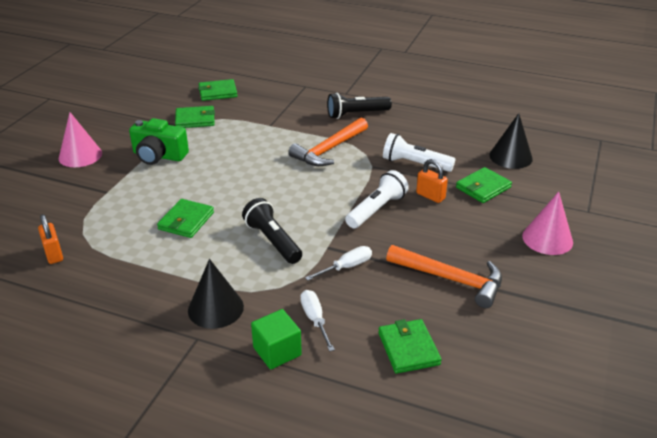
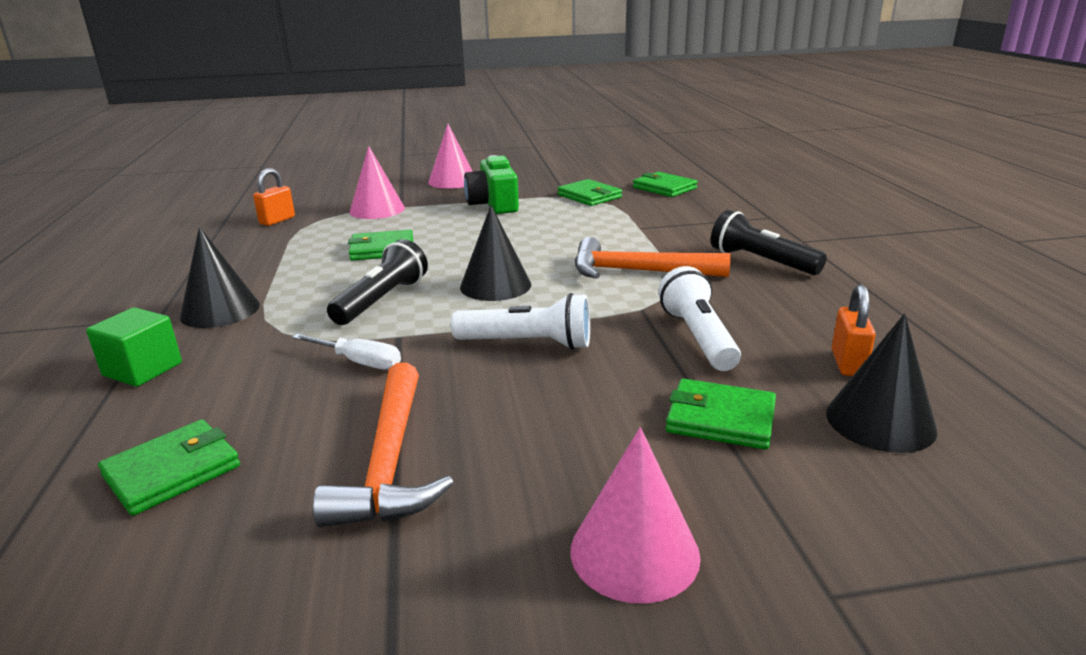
camera: 60 degrees right, 10 degrees down
(98, 203) = (377, 210): none -> pink cone
(296, 197) = (495, 285): none -> black cone
(315, 319) = (221, 375): white screwdriver -> none
(430, 196) = (622, 375): orange padlock -> orange padlock (848, 363)

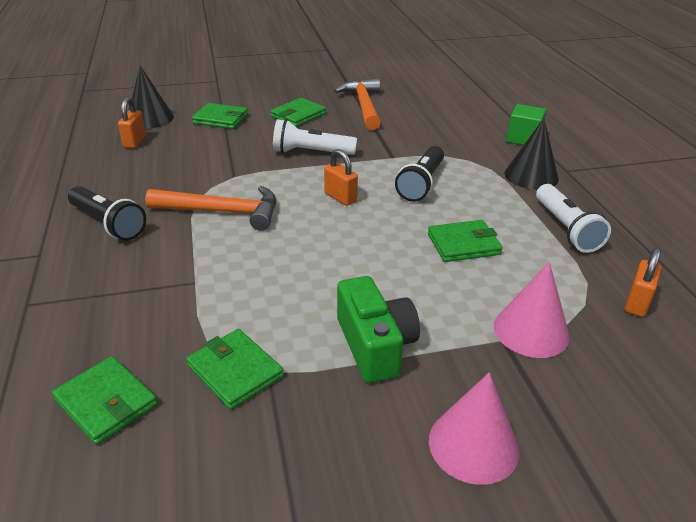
camera: 175 degrees right, 10 degrees up
(172, 471) = (449, 103): green wallet -> green wallet (298, 115)
(359, 362) = (405, 142): white screwdriver -> none
(495, 285) = (340, 197): black cone -> orange padlock
(634, 552) = (271, 87): pink cone -> none
(698, 337) = (207, 156): white flashlight -> white flashlight (566, 229)

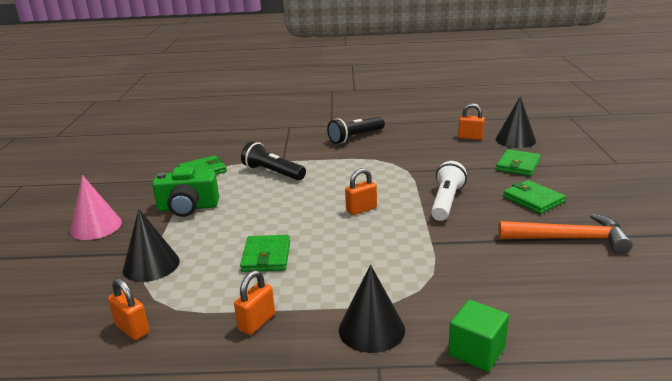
camera: 105 degrees right, 10 degrees down
(106, 402) = (208, 146): green wallet -> none
(223, 212) = (356, 167): orange hammer -> none
(421, 184) = (373, 251): black flashlight -> black flashlight (273, 172)
(531, 331) = (151, 265): pink cone -> black cone
(566, 229) = (257, 322): white flashlight -> orange padlock

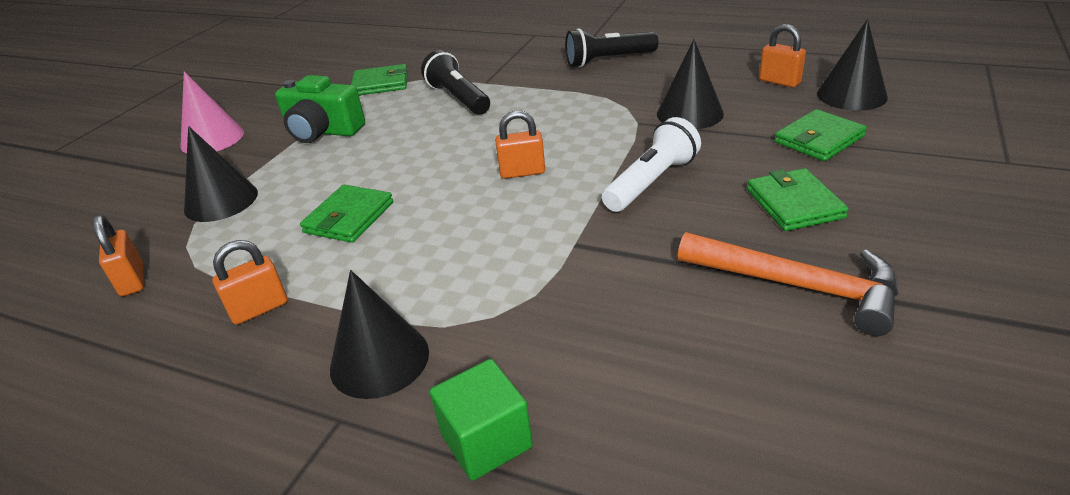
camera: 25 degrees right, 10 degrees up
(434, 161) = (689, 113): none -> black cone

